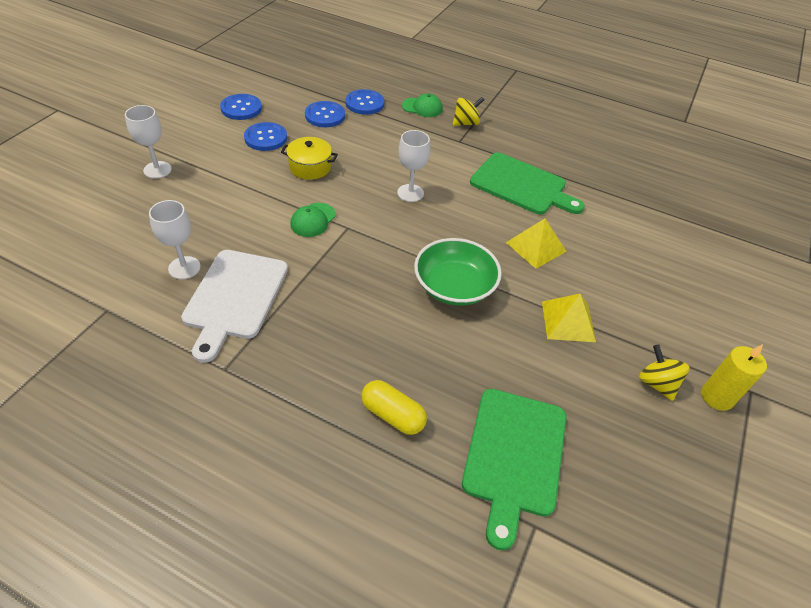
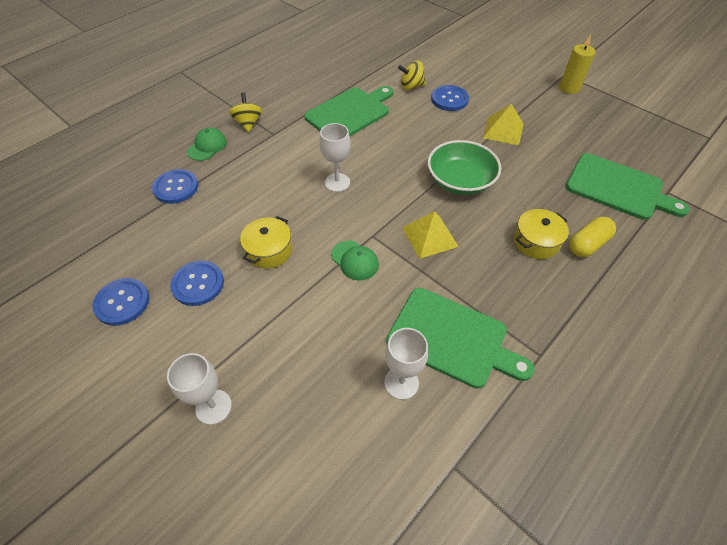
camera: 70 degrees left, 5 degrees up
(234, 297) = (452, 339): white cutting board -> green cutting board
(325, 115) = (181, 224): blue button -> blue button (449, 99)
(381, 361) = (536, 242): none -> yellow pot
(536, 247) = (425, 125): yellow pyramid -> yellow pyramid (430, 236)
(656, 383) = (558, 108): yellow spinning top -> yellow spinning top (411, 86)

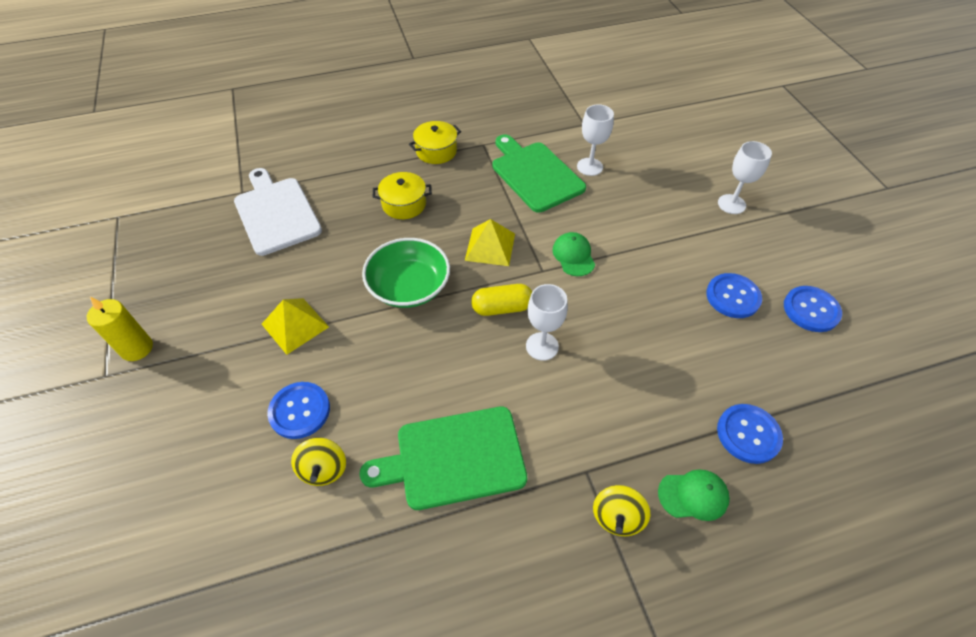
camera: 150 degrees left, 0 degrees up
(207, 146) = (693, 495): green cap -> green cap turned 150 degrees counterclockwise
(269, 250) = (652, 299): yellow pot -> yellow pot (436, 151)
(411, 86) = (323, 469): yellow spinning top -> yellow spinning top turned 60 degrees clockwise
(587, 244) = (366, 185): yellow capsule -> yellow capsule (502, 307)
(618, 188) = (276, 213): green cutting board -> white cutting board

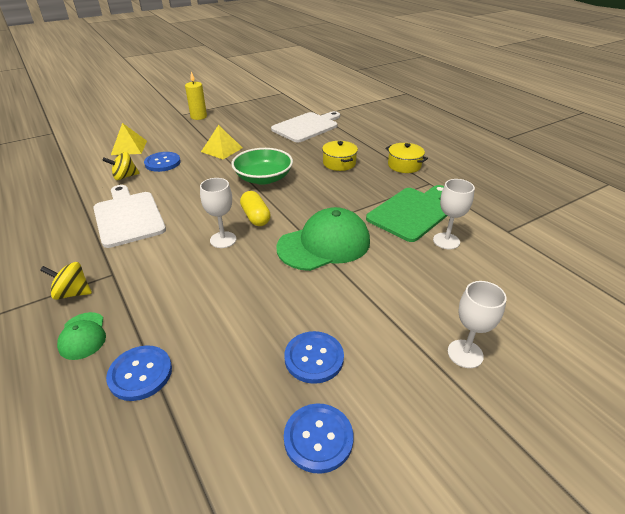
camera: 75 degrees right, 15 degrees down
(454, 458) = (128, 217): green cutting board -> white cutting board
(490, 247) = (315, 203): yellow pyramid -> yellow pyramid (129, 147)
(573, 256) = (324, 244): green cap -> green cap, size x2.02

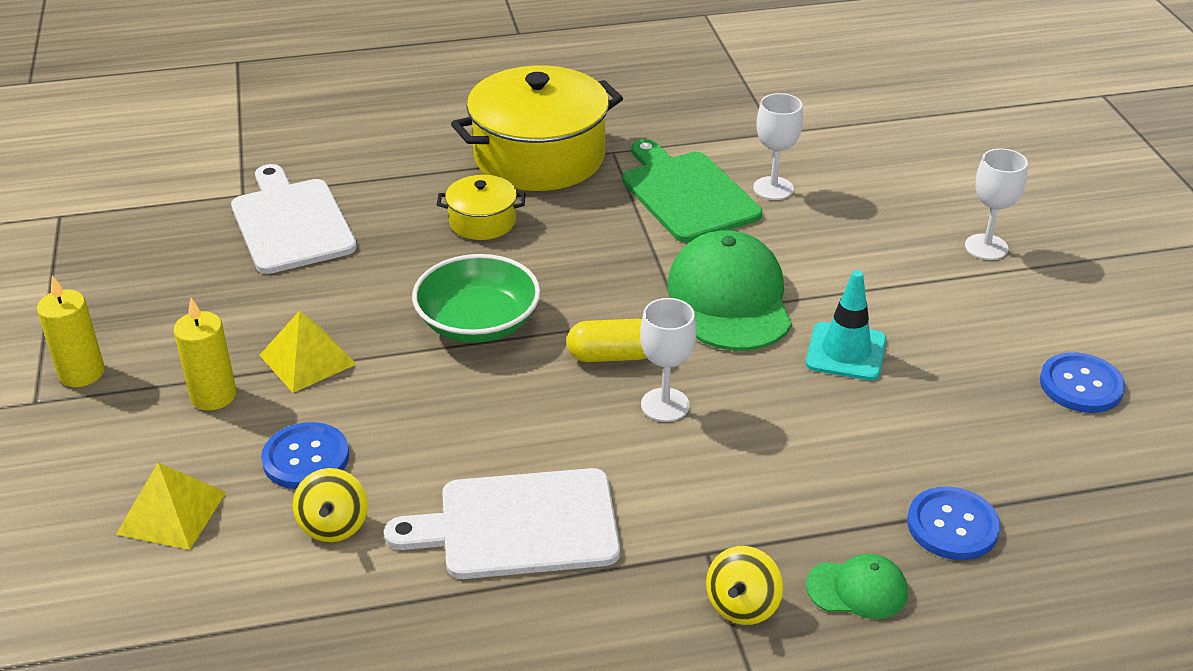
camera: 70 degrees left, 0 degrees up
(194, 139) = (213, 396): none -> yellow candle
(298, 298) = (846, 352): none -> turquoise traffic cone
(314, 358) = (964, 362): blue button -> none
(404, 165) = (539, 157): yellow pot -> yellow pot, size x2.08

